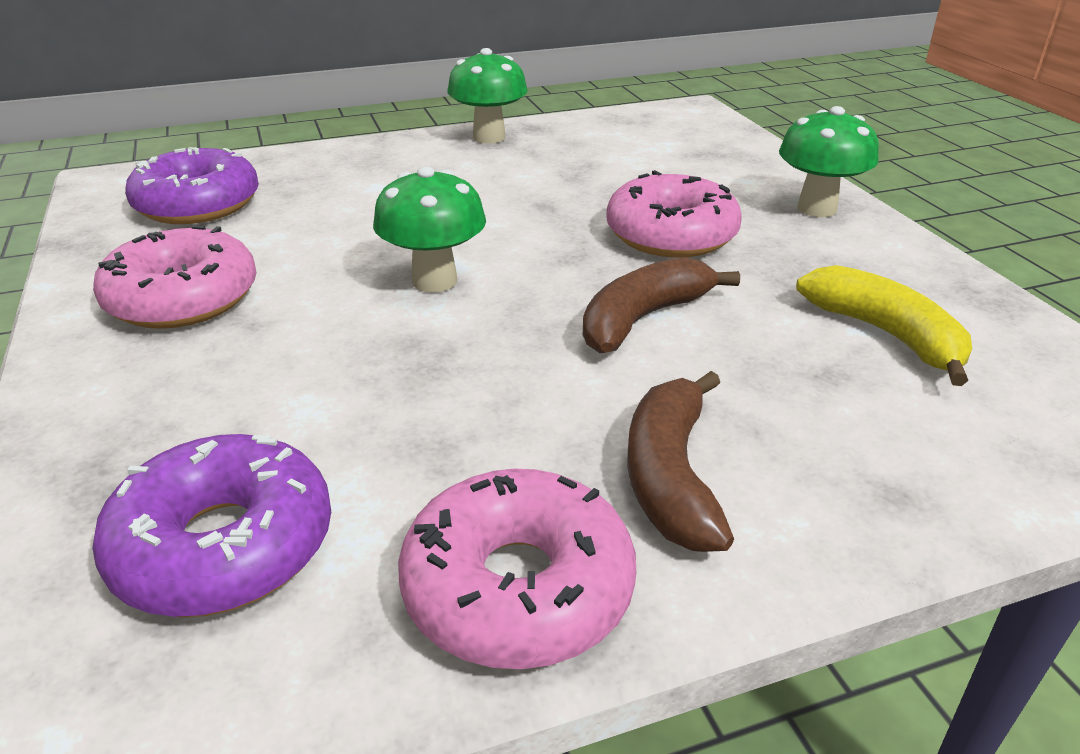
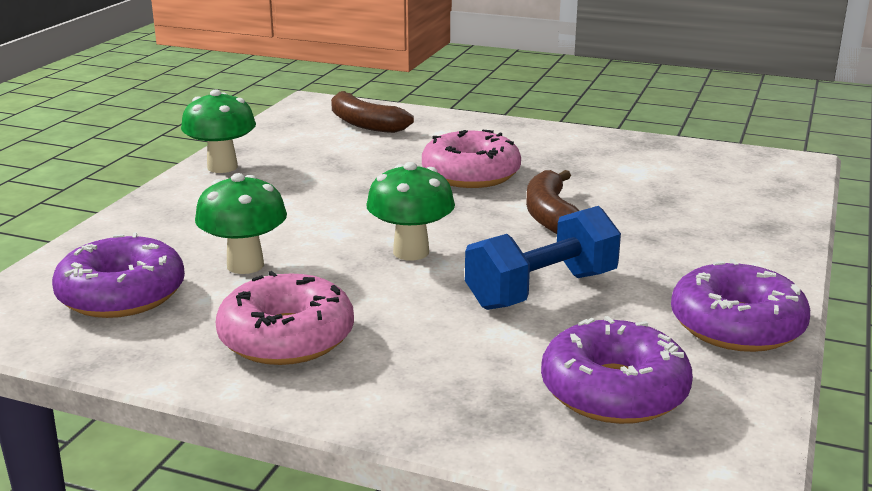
camera: 50 degrees left, 10 degrees down
(439, 390) = (542, 290): none -> blue dumbbell
(518, 588) = (736, 325): pink donut -> purple donut
(671, 476) = (698, 263): brown banana -> brown banana (365, 124)
(817, 208) = (506, 132): green mushroom -> green mushroom (245, 265)
(885, 334) = (650, 174): yellow banana -> none

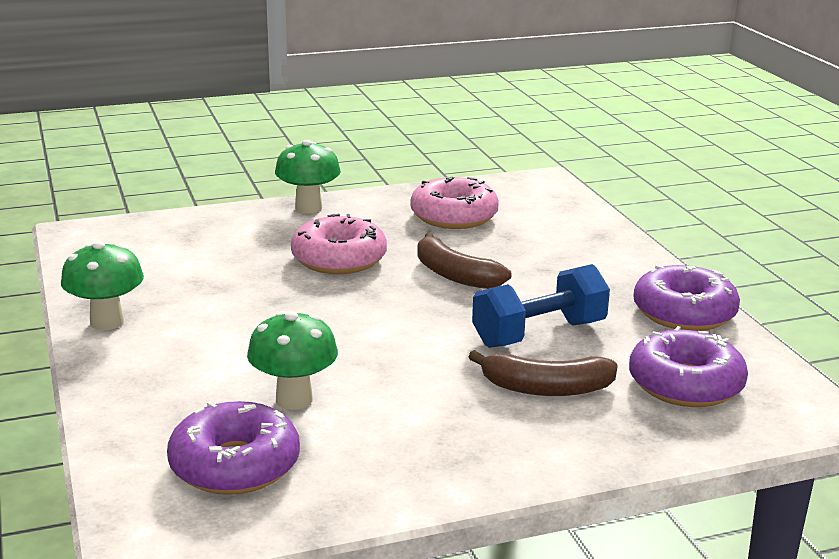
camera: 40 degrees left, 0 degrees up
(286, 337) = (429, 440): pink donut -> pink donut (454, 216)
(365, 124) = (168, 239): brown banana -> brown banana (546, 388)
(411, 252) = (403, 339): green mushroom -> green mushroom (308, 208)
(542, 290) = (539, 334): blue dumbbell -> blue dumbbell turned 45 degrees clockwise

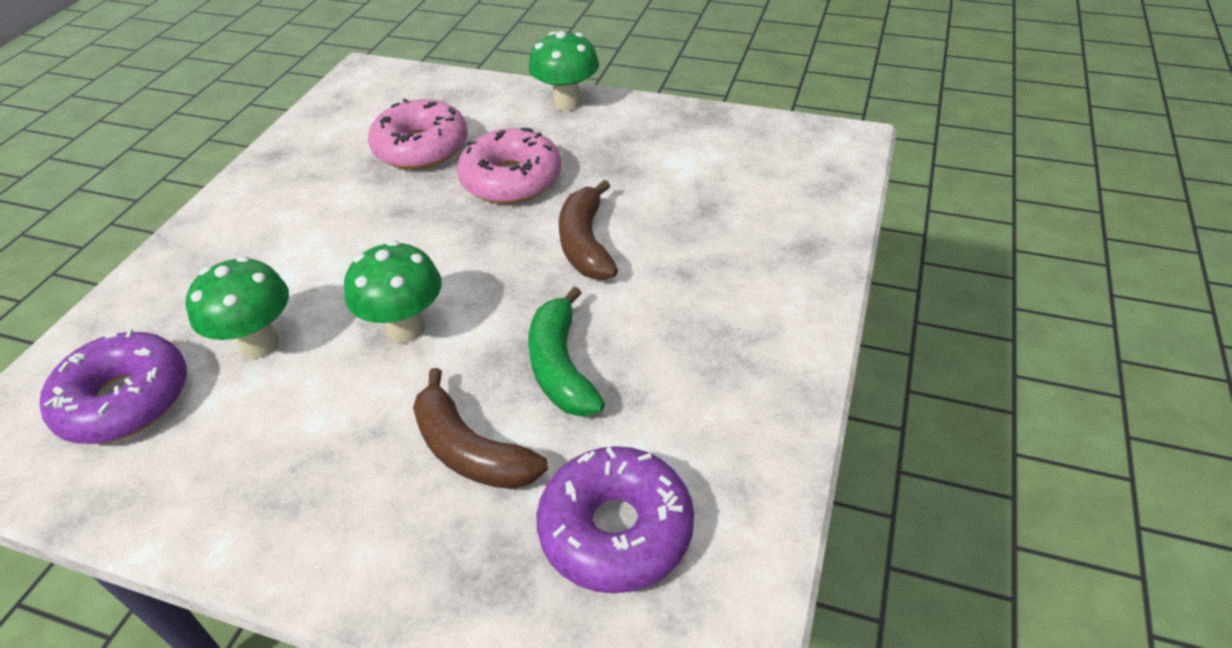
camera: 40 degrees right, 20 degrees up
(107, 322) = (257, 183): green mushroom -> green mushroom (406, 328)
(454, 216) = (685, 161): pink donut -> pink donut (421, 148)
(539, 334) = (561, 367): blue dumbbell -> green banana
(684, 313) = (756, 413): purple donut -> none

